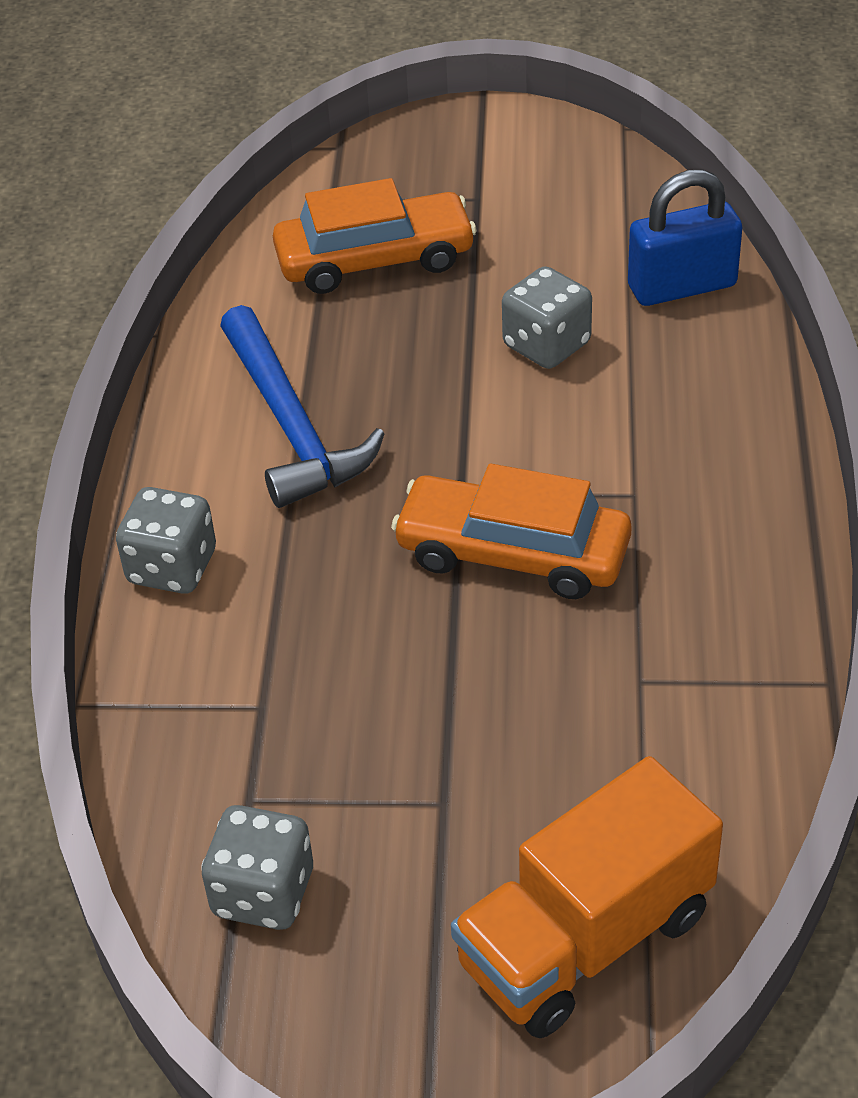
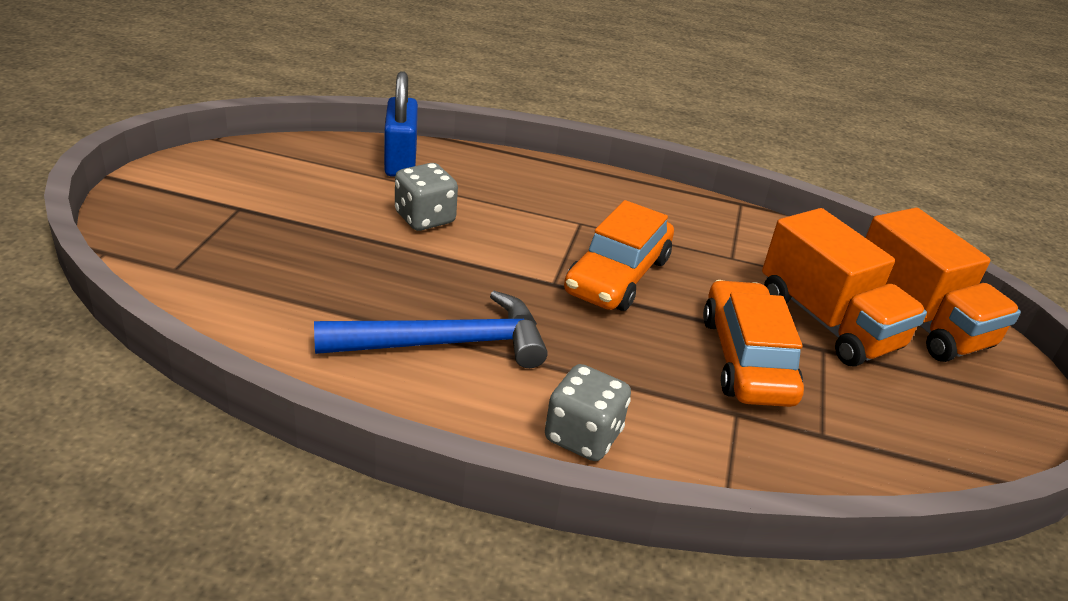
camera: 85 degrees left, 10 degrees down
(263, 893) = (903, 441): grey dice -> none
(375, 260) = (273, 265): orange car -> orange car (746, 358)
(515, 809) = (828, 322): none -> orange truck

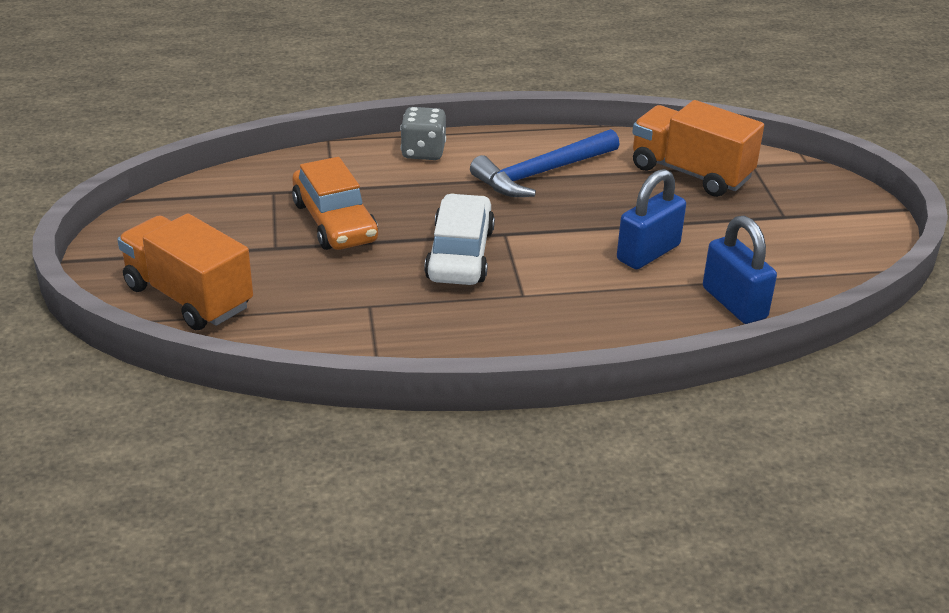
camera: 160 degrees right, 0 degrees up
(425, 218) = (648, 253): grey dice -> blue padlock
(617, 275) = (460, 254): orange car -> white car
(828, 322) = (272, 269): orange truck -> orange truck (690, 173)

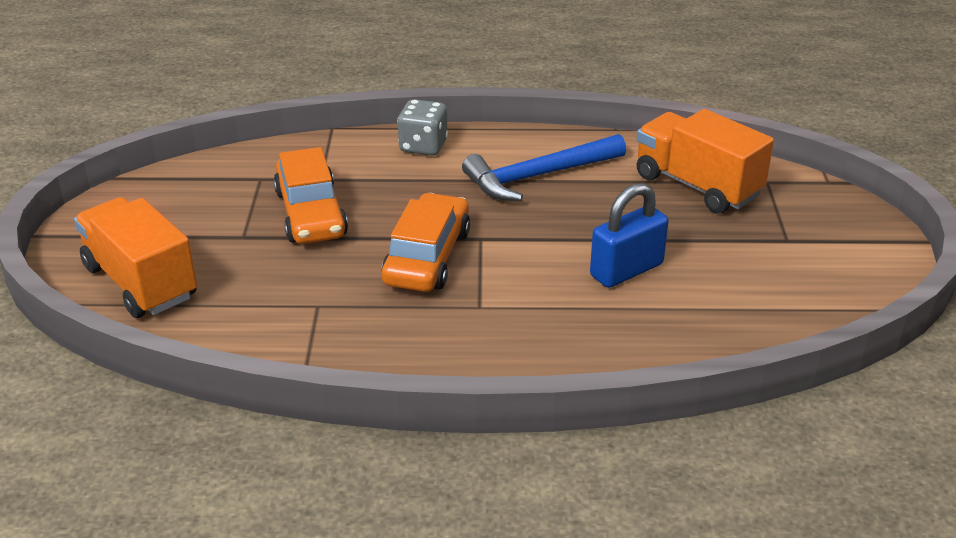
camera: 10 degrees right, 0 degrees up
(460, 254) = (427, 257): white car -> orange car
(734, 303) = (705, 333): blue padlock -> none

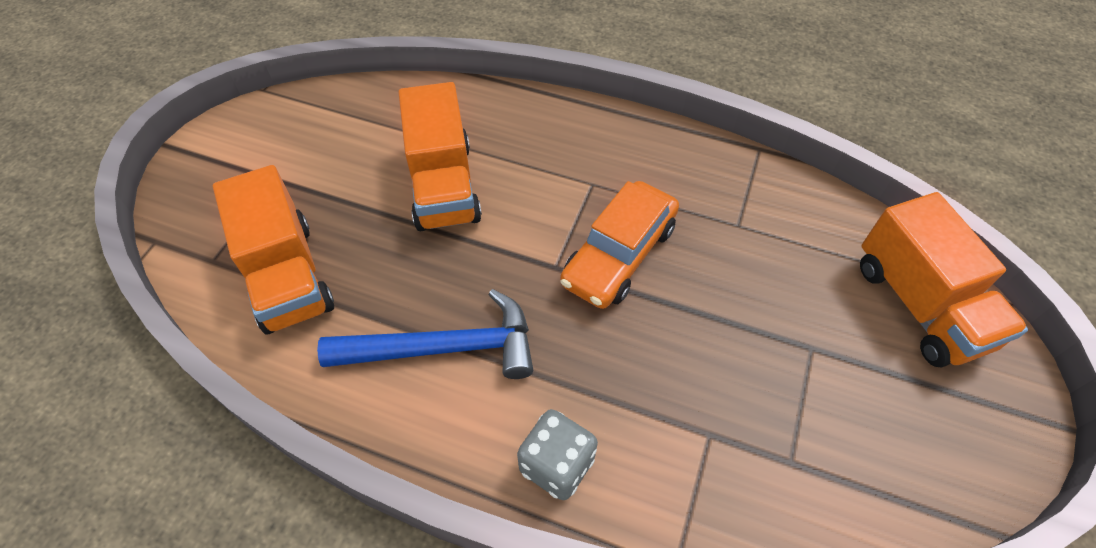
camera: 160 degrees left, 20 degrees up
(310, 214) = (731, 363): orange car -> none
(626, 270) = (443, 185): blue padlock -> orange truck

